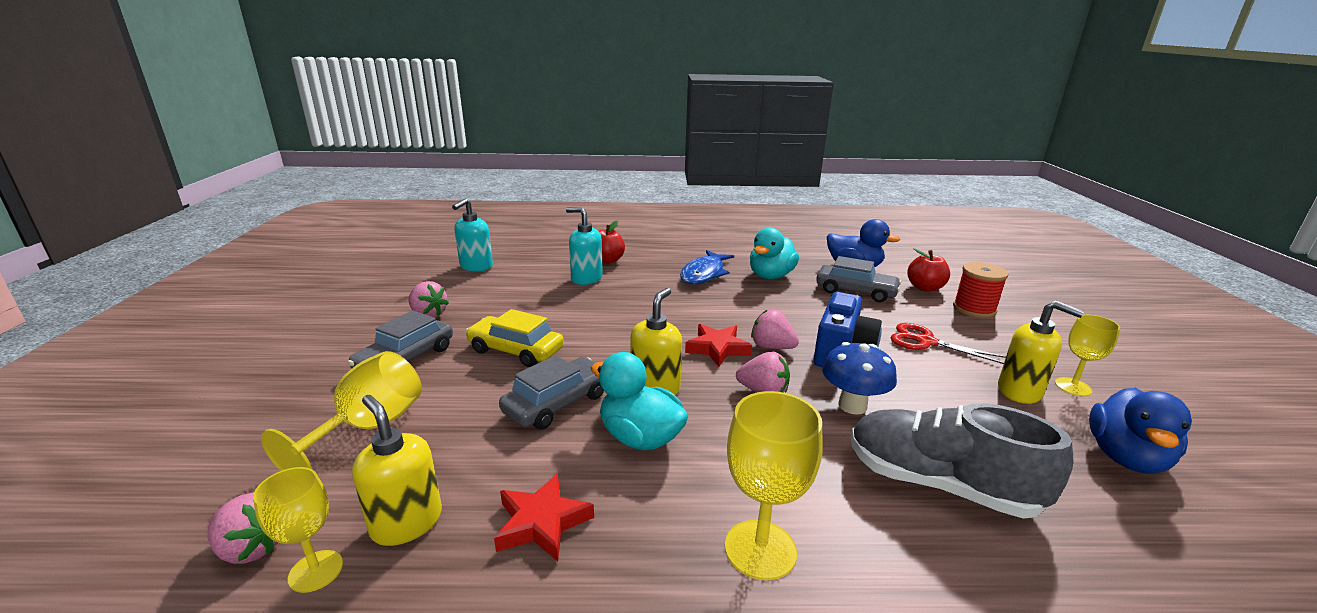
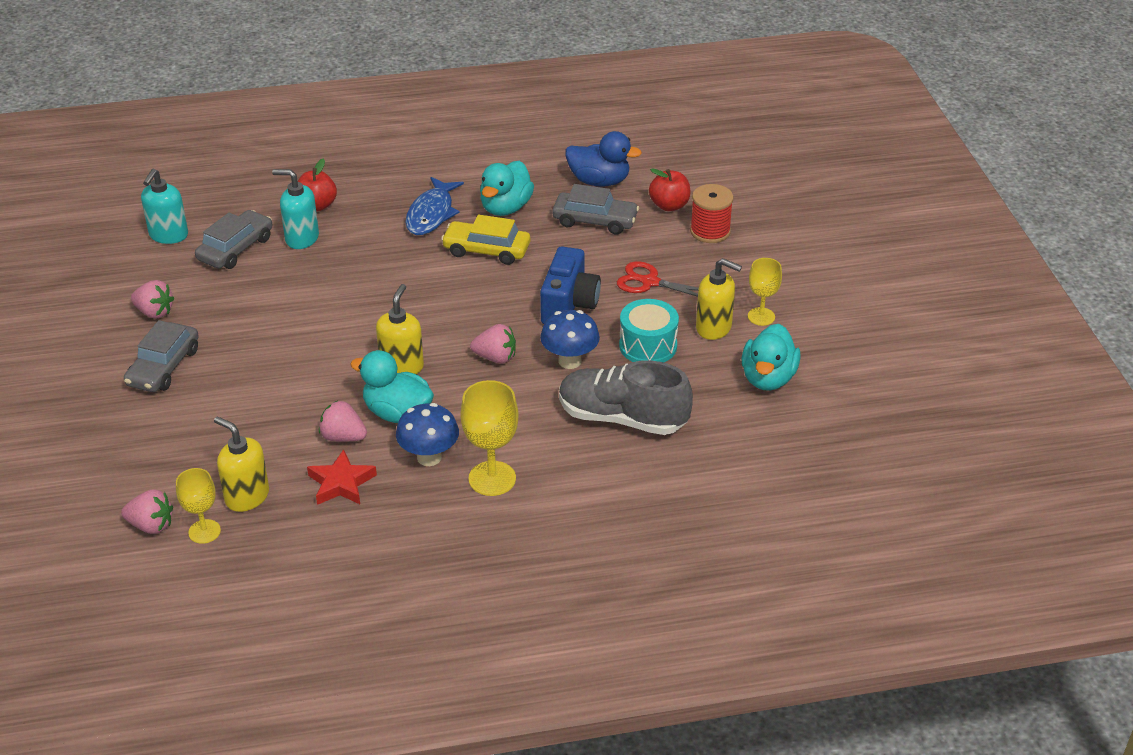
camera: 10 degrees left, 15 degrees up
(368, 428) = (174, 435): yellow goblet -> none
(516, 350) = (263, 344): yellow car -> yellow car (486, 250)
(557, 403) = (321, 392): grey car -> grey car (236, 249)
(671, 502) = (429, 457): none -> blue mushroom
(717, 348) = (453, 316): red star -> none
(771, 347) = (504, 307): pink strawberry -> pink strawberry (343, 437)
(945, 401) = (648, 346): none -> turquoise drum
(1125, 458) = (768, 378): blue duck -> turquoise duck

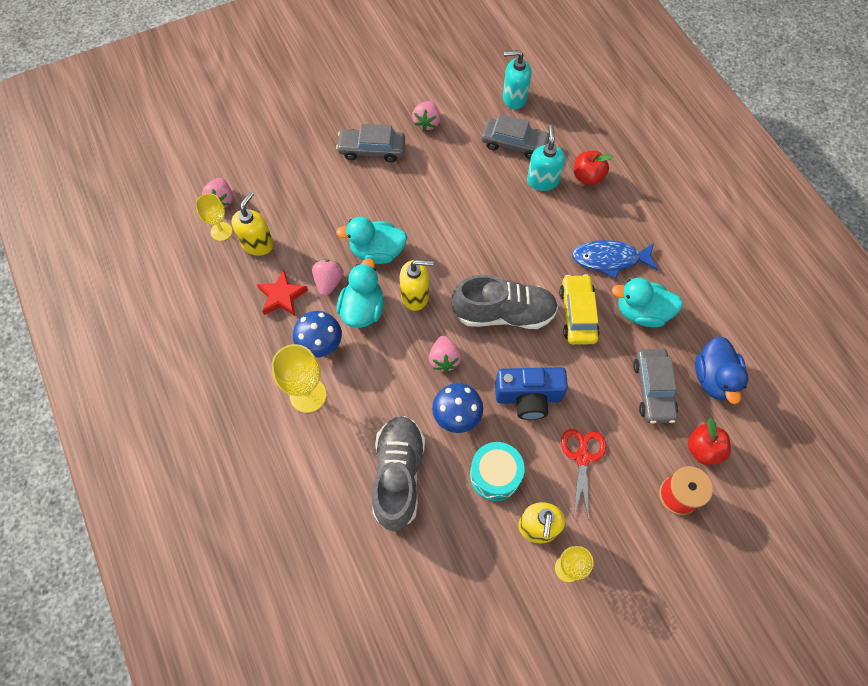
camera: 75 degrees right, 25 degrees up
(459, 302) = (504, 313): none -> grey shoe
(768, 378) = (483, 590): turquoise duck -> turquoise duck (377, 251)

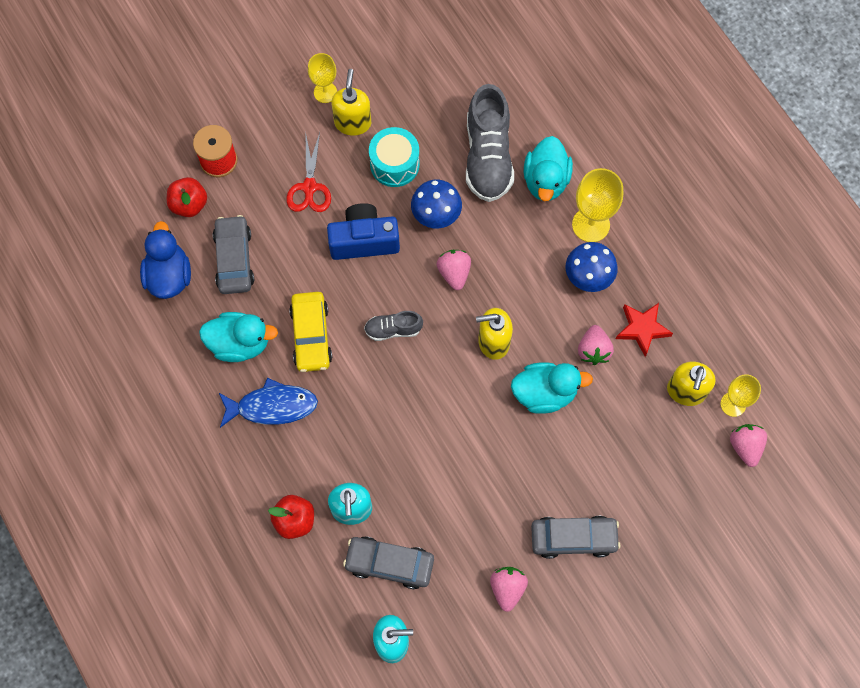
camera: 175 degrees right, 5 degrees up
(362, 309) = (550, 321): turquoise duck -> turquoise duck (546, 180)
(504, 313) = (393, 329): grey shoe -> grey shoe, size x0.51

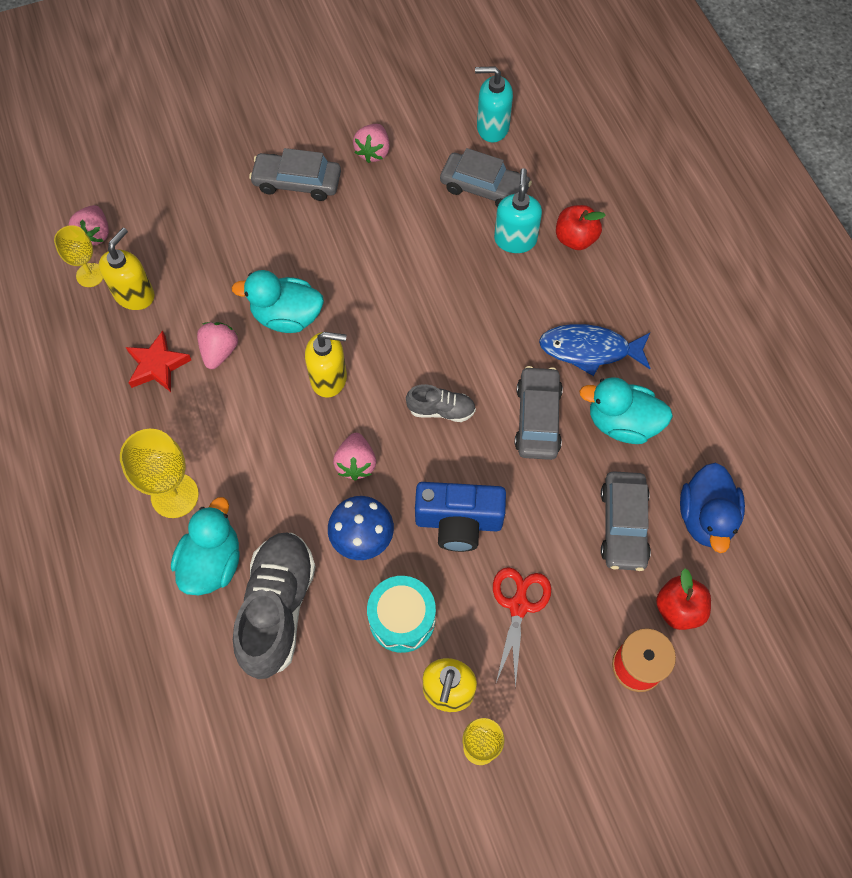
camera: 170 degrees left, 5 degrees down
(311, 335) = (537, 419): yellow car -> grey car
(588, 277) = (199, 432): blue mushroom -> none

